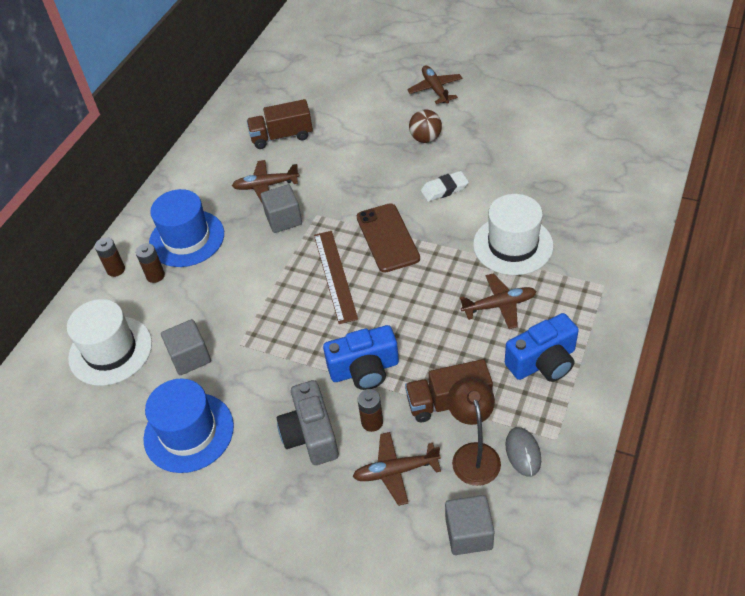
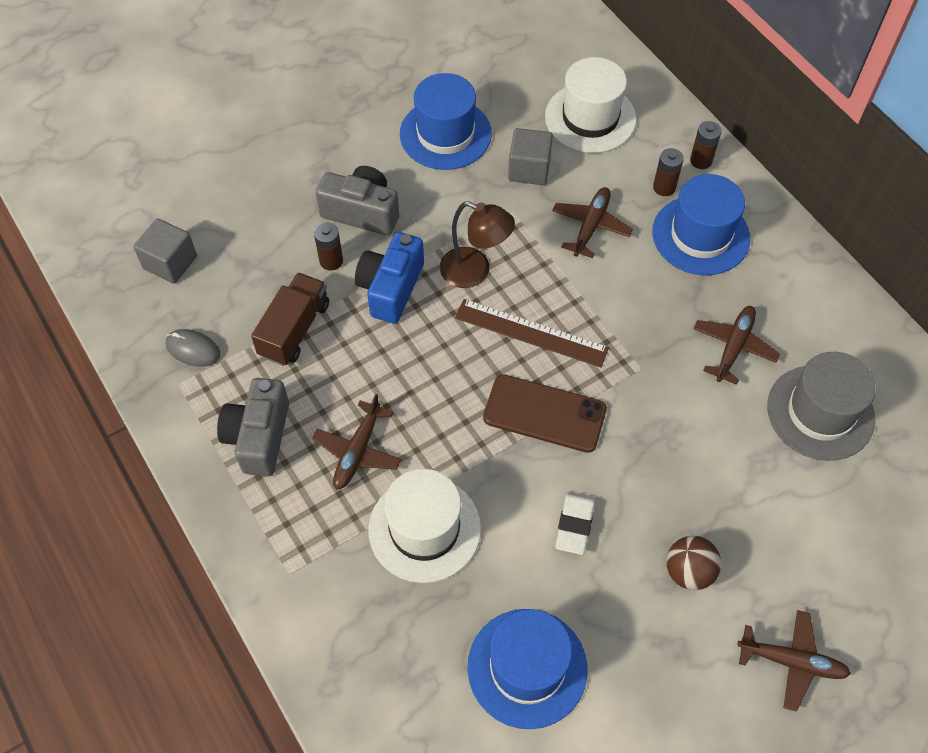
camera: 120 degrees right, 10 degrees up
(282, 136) = (820, 412): brown truck -> grey hat
(283, 219) = (659, 334): grey cube -> none
(396, 471) = (269, 249): brown plane -> brown plane (590, 226)
(473, 454) = (228, 313): brown lamp -> brown lamp (475, 272)
(539, 165) = (527, 668): none -> blue hat
(543, 362) = (259, 437): blue camera -> grey camera

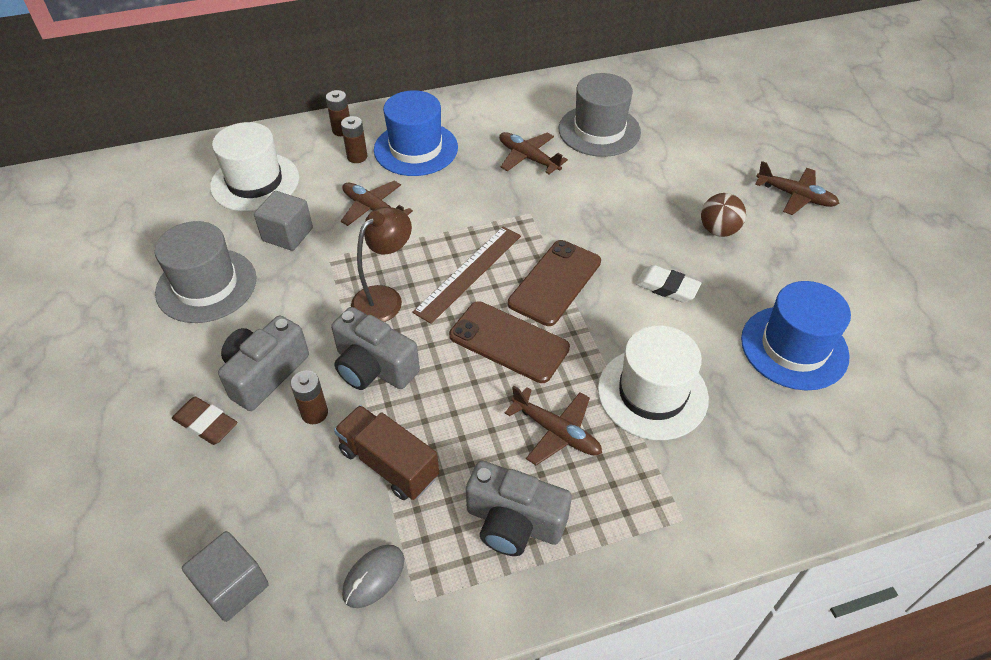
camera: 75 degrees left, 10 degrees down
(302, 192) = (206, 424): none -> brown eraser
(391, 288) = (374, 367): blue camera -> grey camera
(445, 134) = (206, 285): blue hat -> grey hat
(452, 389) = (509, 342): none -> brown phone
(791, 661) = (795, 196): brown plane -> brown plane turned 90 degrees clockwise

